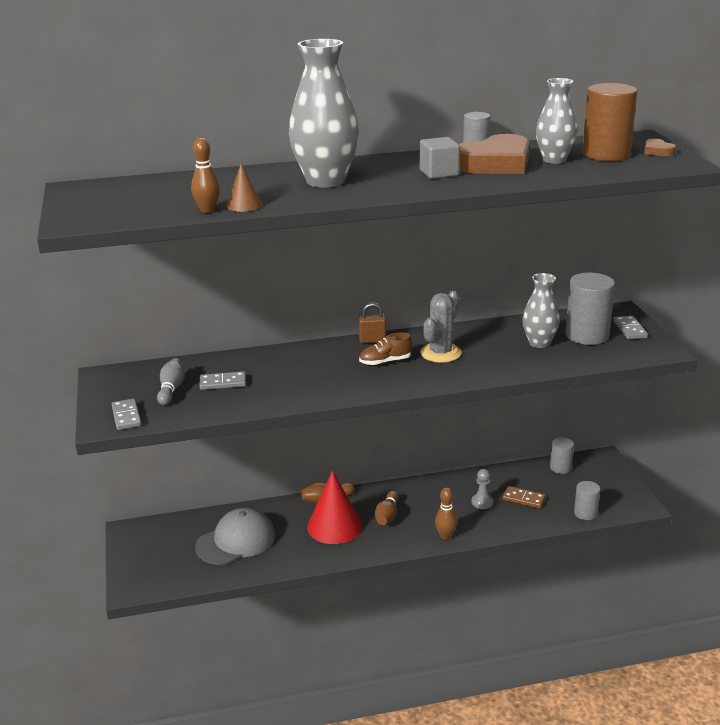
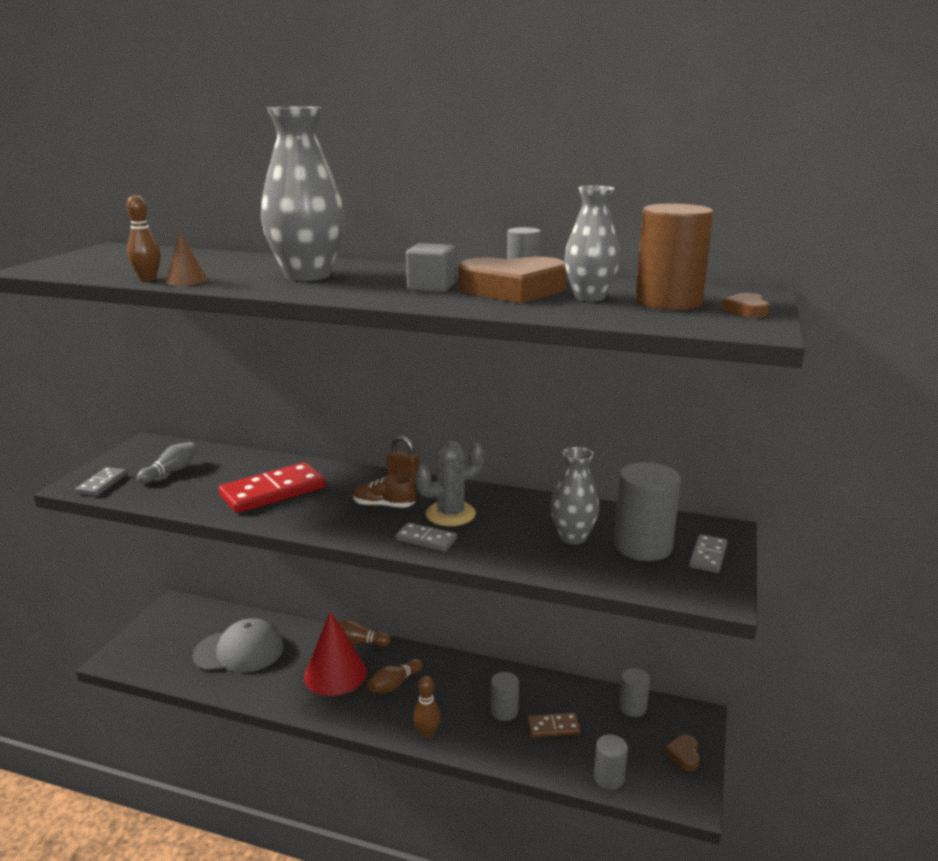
camera: 30 degrees right, 5 degrees down
(223, 383) = (217, 479): grey domino -> grey domino (426, 539)
(285, 378) = (273, 492): none -> red domino
(482, 502) = (504, 711): grey pawn -> grey cylinder
(523, 499) = (553, 727): brown domino -> brown domino turned 60 degrees counterclockwise
(616, 483) = (684, 755): none -> brown heart

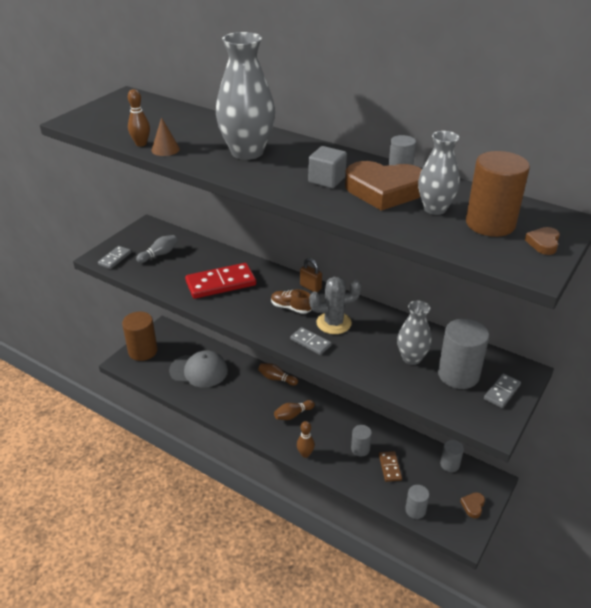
camera: 15 degrees right, 15 degrees up
(146, 639) = (143, 351): none -> brown cylinder
(335, 674) = (256, 399): red cone -> none
(553, 727) = (389, 467): brown domino -> brown domino turned 75 degrees clockwise

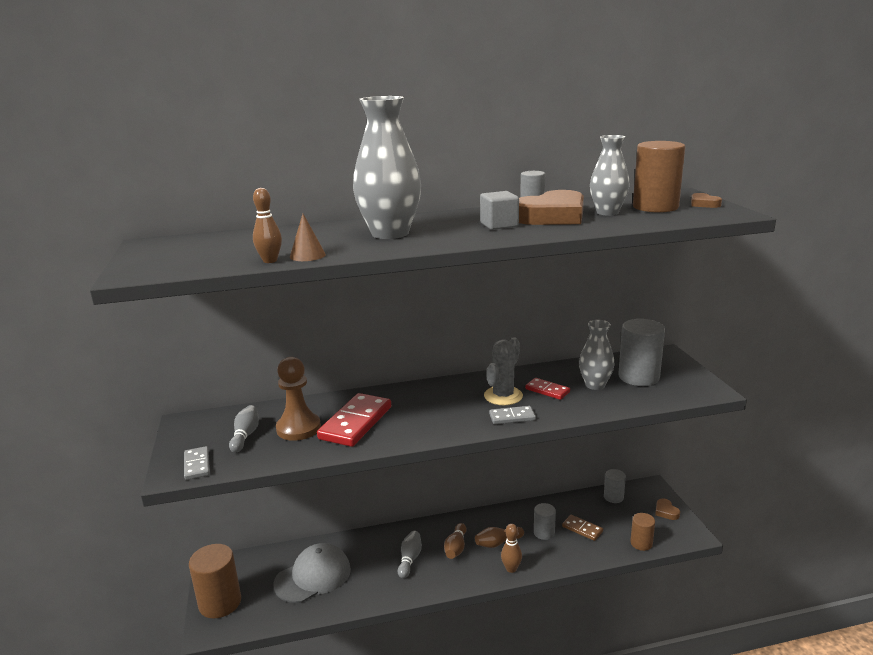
camera: 45 degrees left, 15 degrees down
(189, 267) = (298, 428): none -> brown pawn
(258, 401) = (410, 559): none -> grey bowling pin
(276, 379) = (399, 531): brown bowling pin -> brown bowling pin (498, 543)
(291, 308) = (451, 405): brown shoe -> none
(310, 287) = (439, 384): brown padlock -> none
(370, 339) = (547, 390): none -> red domino
(415, 510) = (641, 543): grey cylinder -> brown cylinder
(502, 392) = (678, 371): grey domino -> none

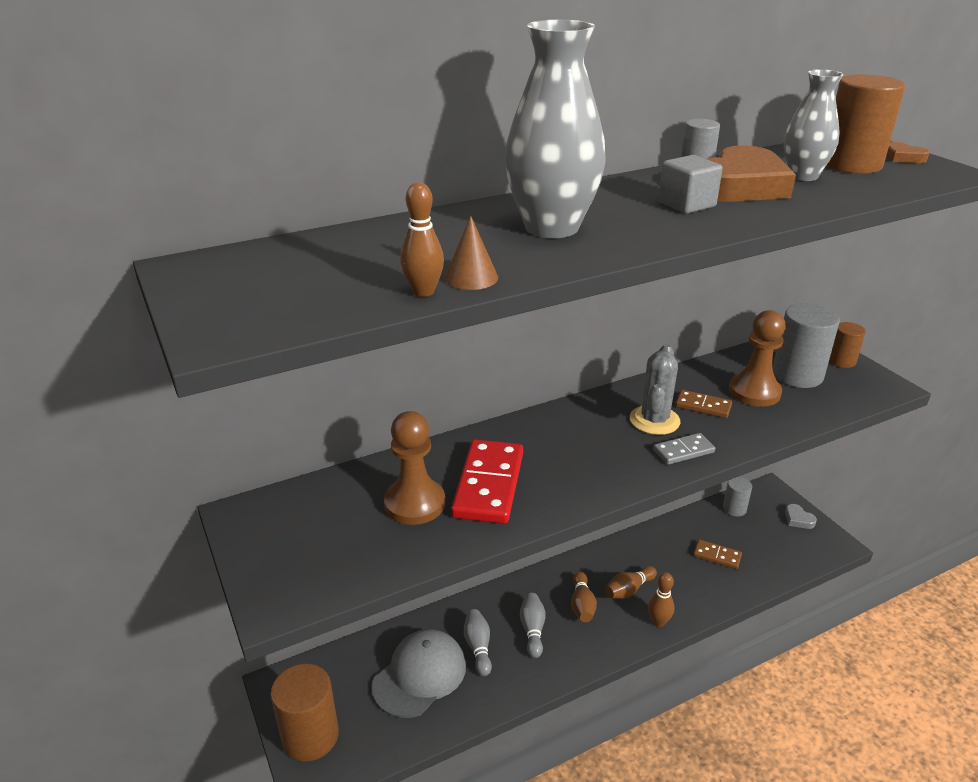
camera: 15 degrees left, 10 degrees up
(197, 465) = (301, 585): grey domino -> none
(245, 436) = (345, 525): grey bowling pin -> grey bowling pin (478, 647)
(544, 533) = (676, 568): grey cylinder -> none
(547, 390) = (703, 406): red domino -> brown domino
(595, 385) = (754, 392): grey vase -> brown pawn
(641, 543) = (788, 564): brown cylinder -> brown cylinder (841, 361)
(666, 511) = (798, 519): brown heart -> grey heart

